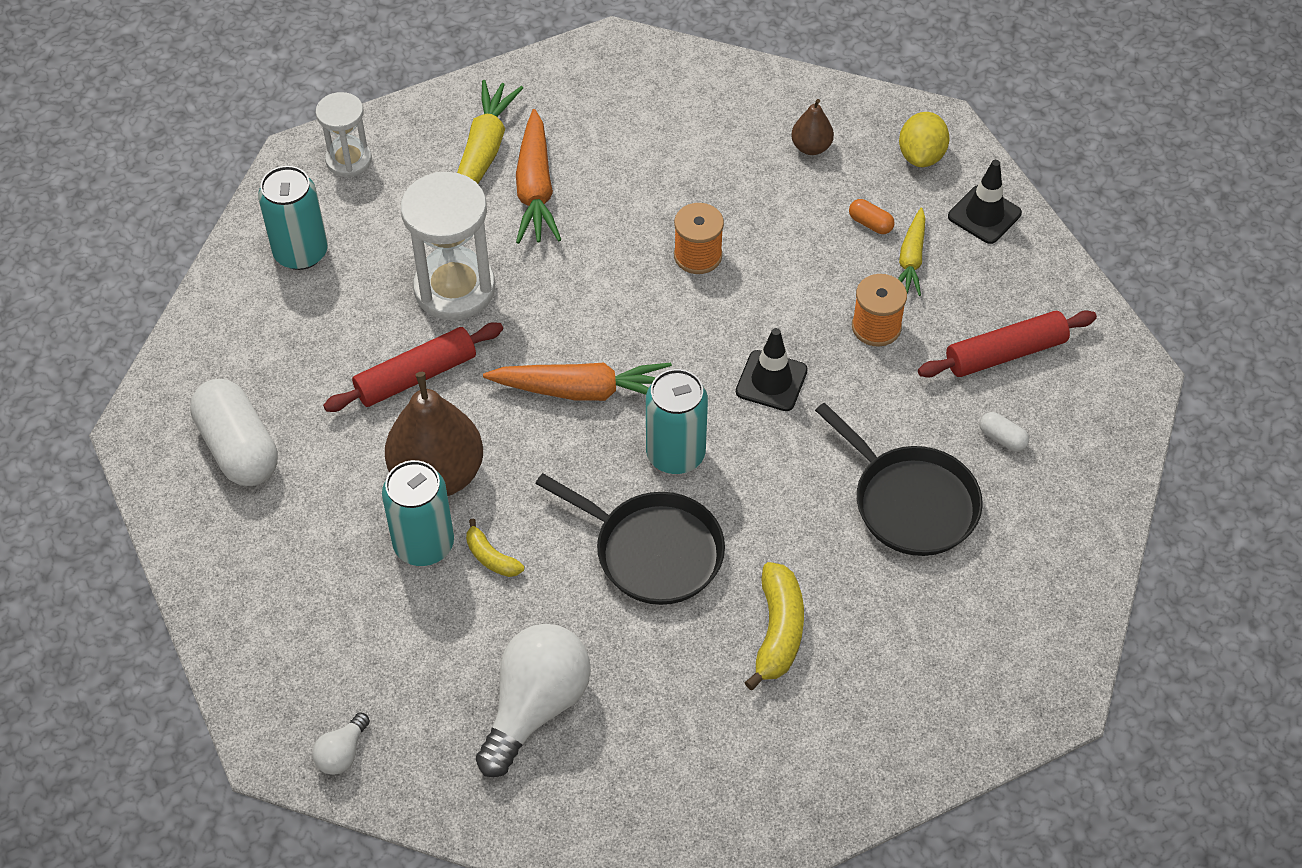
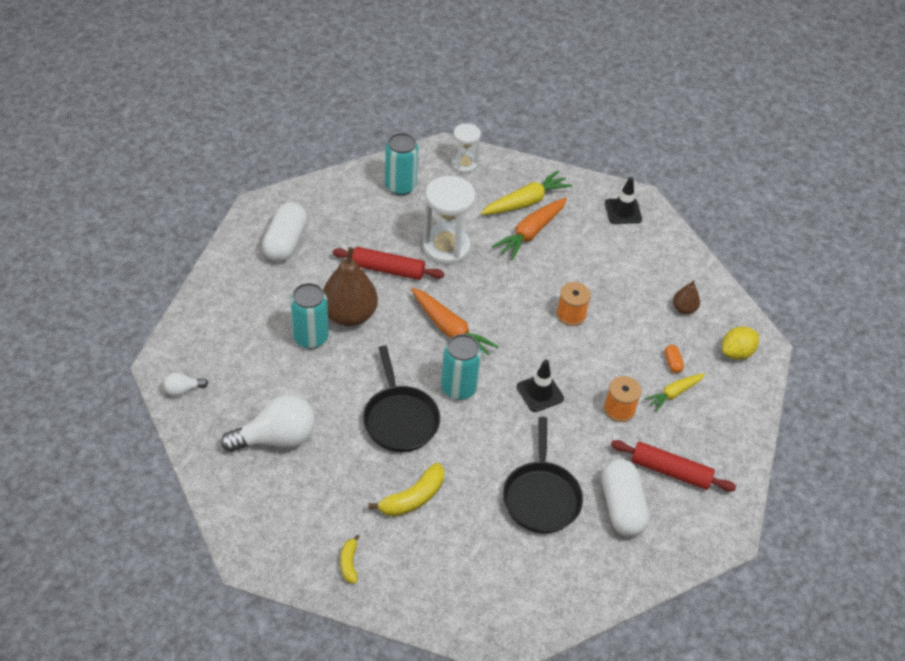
camera: 40 degrees right, 5 degrees down
(491, 557) = (331, 365): yellow banana -> yellow banana (349, 563)
(984, 215) = (737, 402): black traffic cone -> black traffic cone (623, 211)
(1002, 438) = (621, 506): white capsule -> white capsule, size x2.34

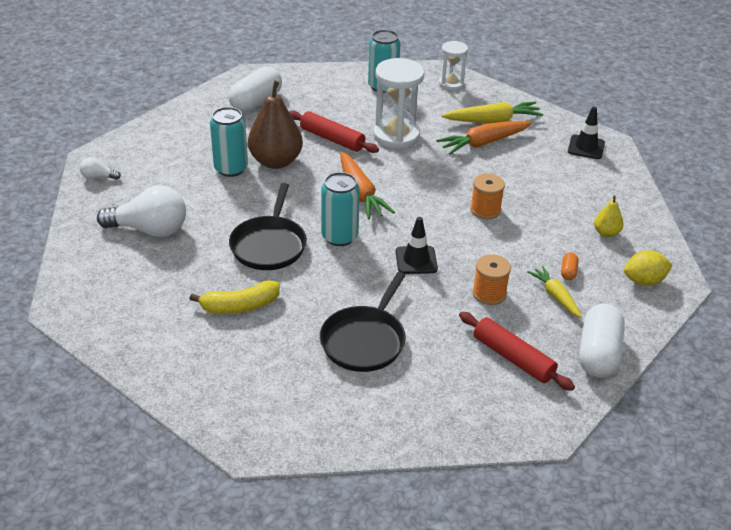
camera: 25 degrees right, 10 degrees down
(349, 563) = (147, 338): yellow banana -> none
(621, 506) = (442, 372): white capsule -> white capsule (598, 354)
(674, 393) = (555, 296): yellow carrot -> yellow carrot turned 75 degrees clockwise
(684, 309) = (606, 233): brown pear -> yellow pear

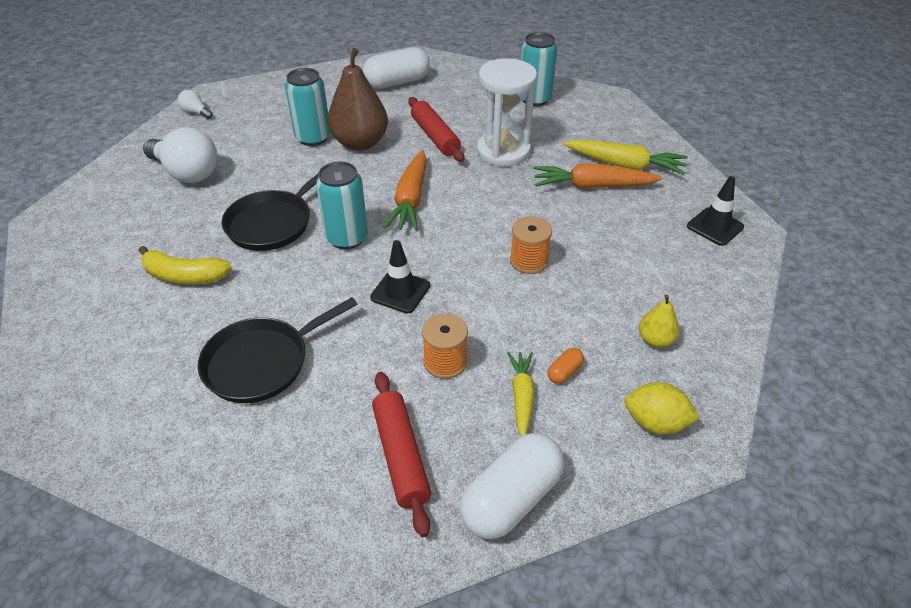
camera: 30 degrees right, 5 degrees up
(451, 84) = (611, 114): white hourglass -> none

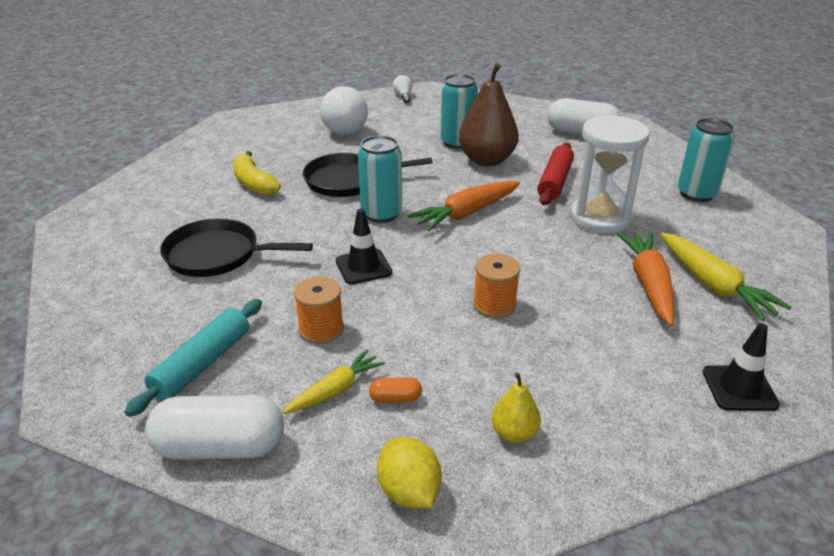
camera: 45 degrees right, 10 degrees down
(400, 456) = (202, 364): red rolling pin -> turquoise rolling pin
(592, 186) = (648, 284): orange carrot -> orange carrot turned 45 degrees clockwise

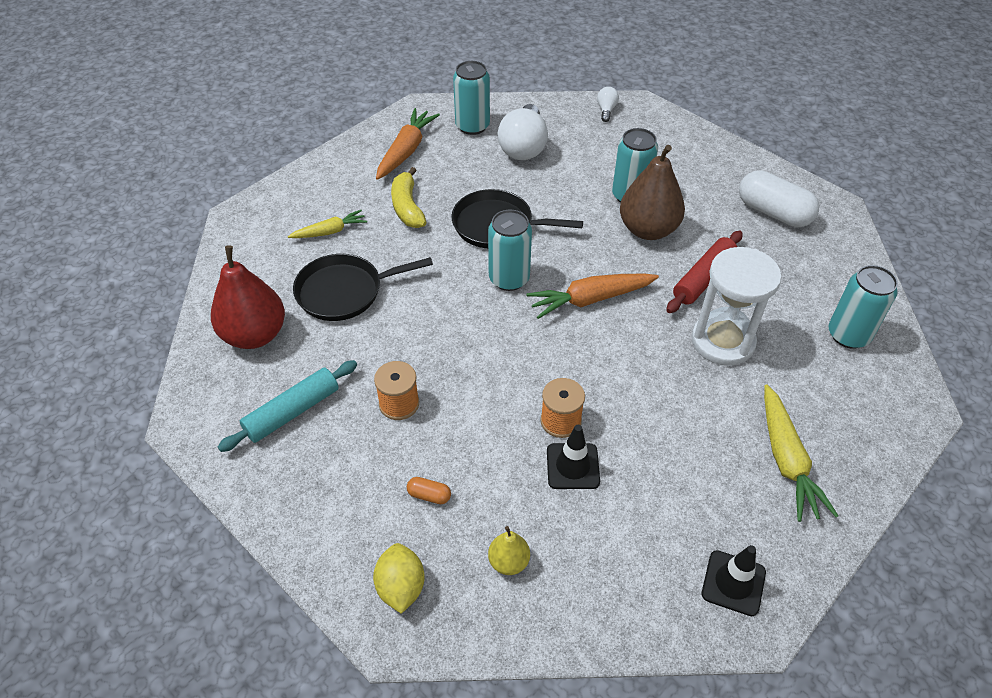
camera: 20 degrees right, 15 degrees up
(129, 309) = (255, 335): none -> red pear
(217, 255) = (344, 292): black pan -> black pan turned 45 degrees counterclockwise
(220, 447) = (279, 498): white capsule -> none
(289, 122) = (472, 126): none -> turquoise can
(335, 390) = (385, 472): yellow carrot -> yellow carrot (330, 231)
(363, 267) = (464, 341): black traffic cone -> black traffic cone (572, 466)
(648, 284) = (721, 440): orange carrot -> orange carrot (406, 151)

